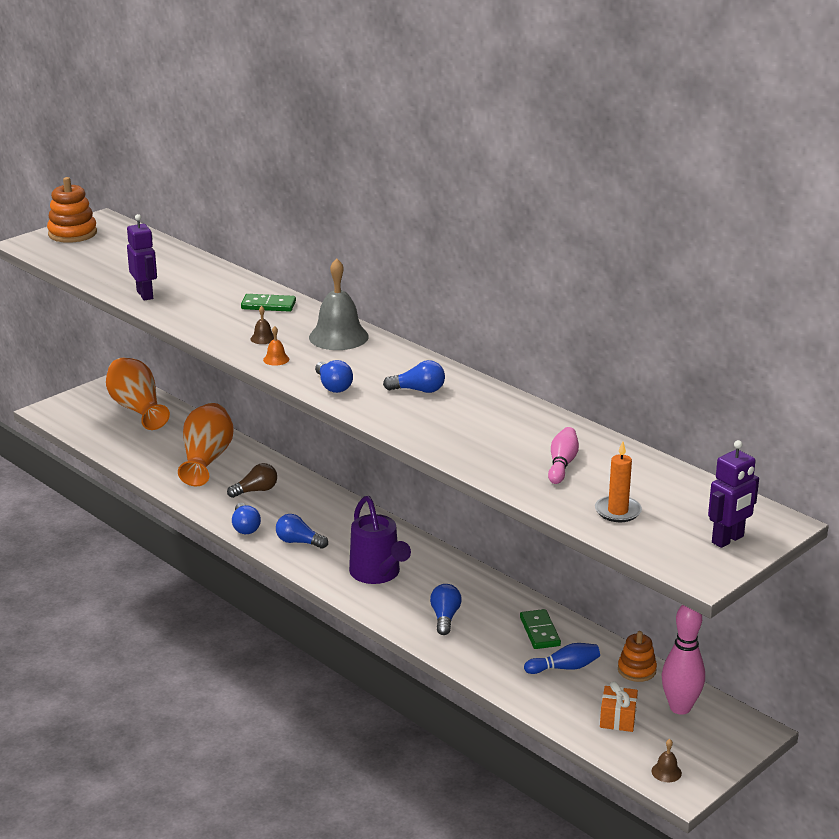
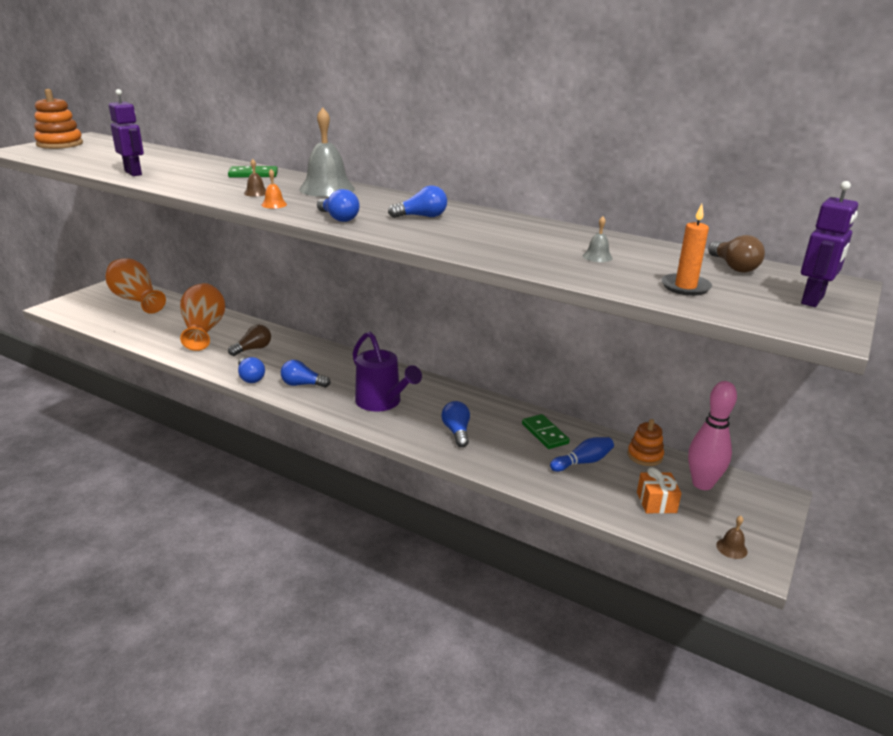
camera: 15 degrees left, 0 degrees up
(562, 464) = (597, 257): pink bowling pin -> grey bell
(690, 491) = (733, 267): none -> brown light bulb

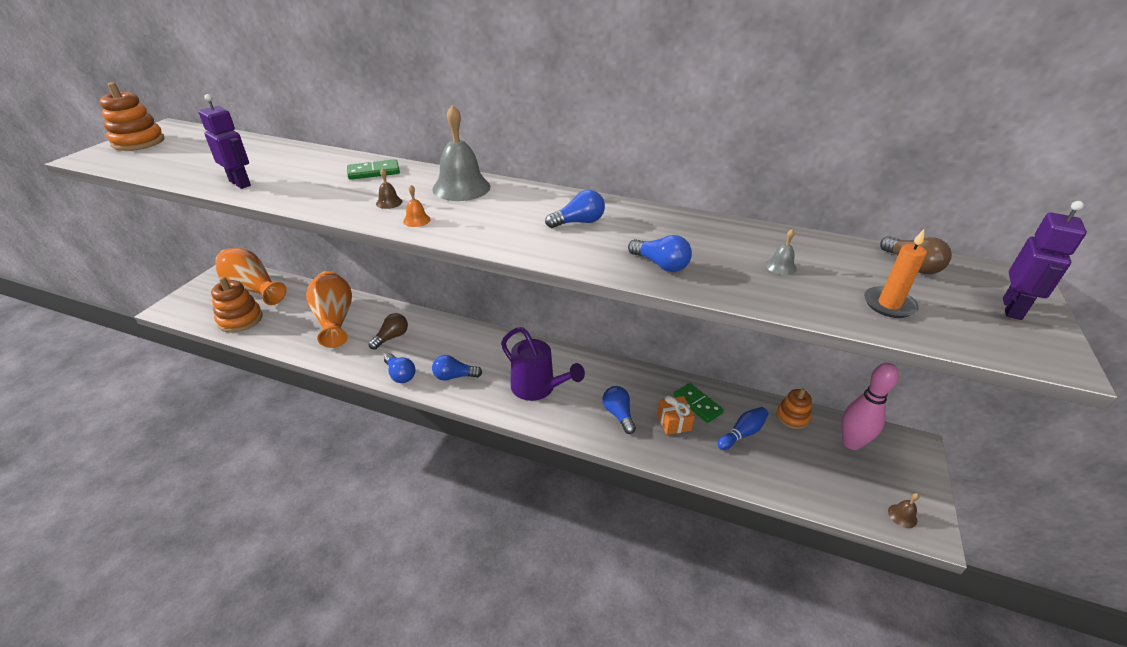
camera: 10 degrees left, 10 degrees up
(116, 321) = (240, 319): none -> orange stacking toy
(338, 218) = (495, 235): blue light bulb -> blue light bulb (660, 265)
(656, 502) = (821, 472): orange gift -> orange gift (673, 422)

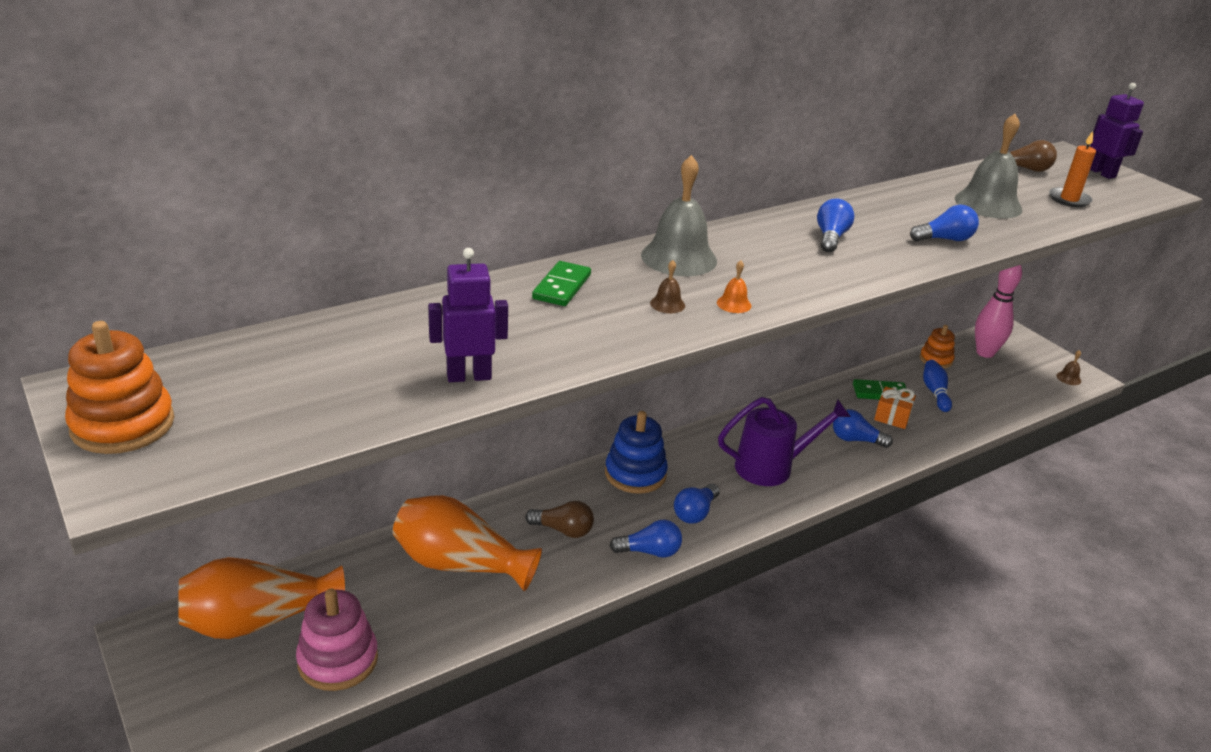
camera: 55 degrees left, 5 degrees down
(240, 319) = (338, 660): orange stacking toy -> pink stacking toy
(391, 337) = (563, 530): brown light bulb -> brown light bulb turned 120 degrees clockwise
(469, 339) = (635, 474): none -> blue stacking toy
(781, 266) = (988, 204): grey bell -> grey bell, size x2.35

